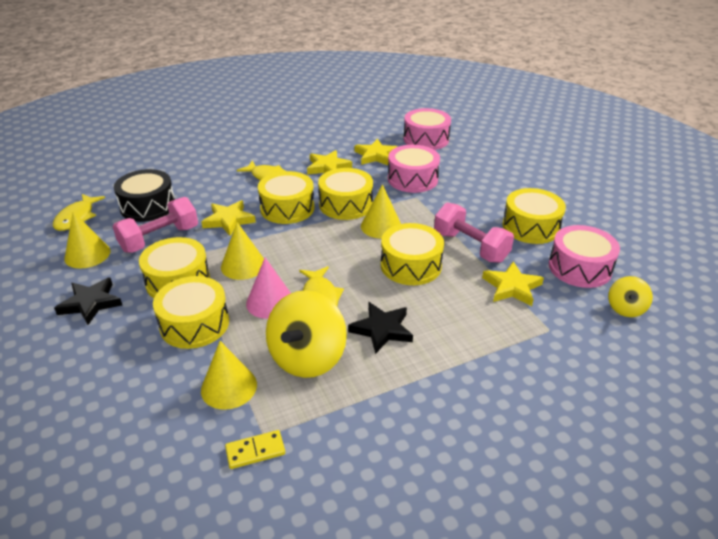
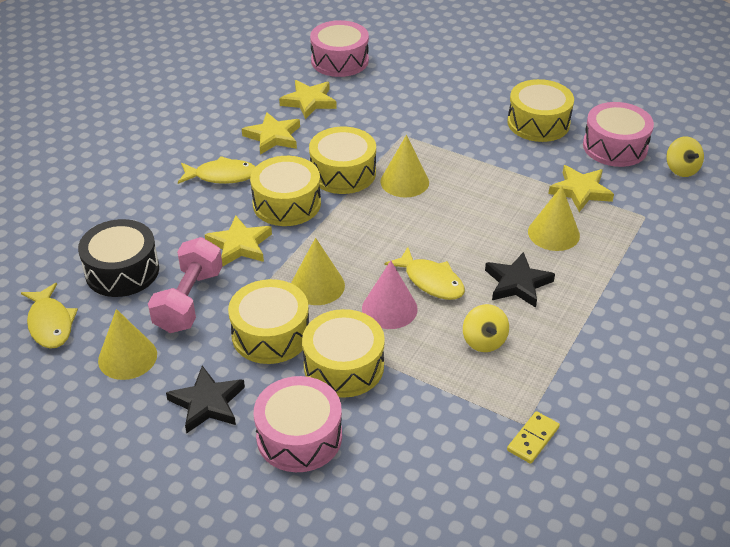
camera: 35 degrees left, 5 degrees up
(229, 387) = (448, 403): yellow cone -> yellow cone (553, 233)
(307, 357) = (484, 341): yellow spinning top -> yellow spinning top, size x0.52
(411, 265) = (476, 210): yellow drum -> none
(412, 179) = (377, 115): pink drum -> pink drum (299, 437)
(470, 247) = (508, 167): pink dumbbell -> none

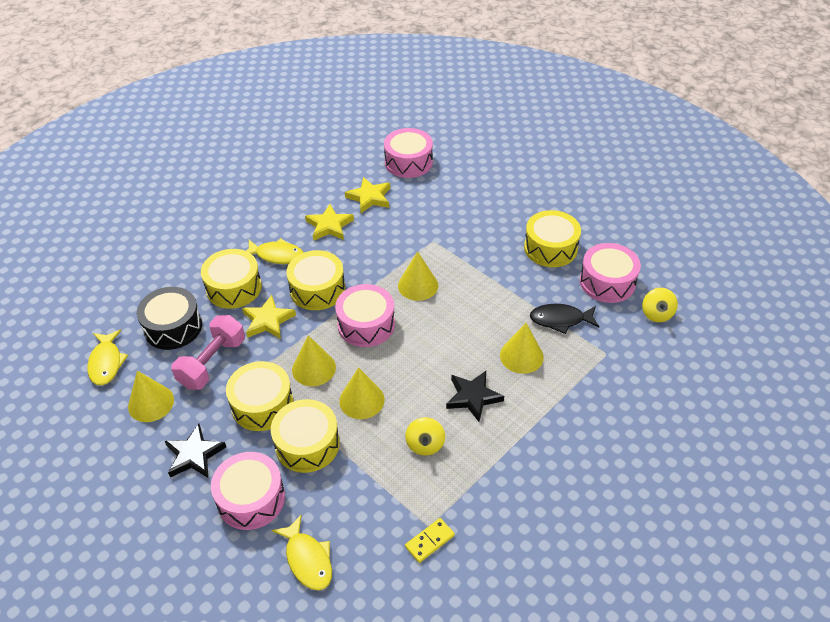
camera: 15 degrees right, 5 degrees up
(343, 173) = (372, 268): yellow drum -> yellow drum (234, 287)
(361, 230) = (366, 324): none -> pink drum
(389, 308) = (361, 400): pink cone -> yellow cone
(431, 281) = (404, 381): yellow fish -> yellow fish (307, 559)
(580, 191) = (560, 320): yellow star -> black fish

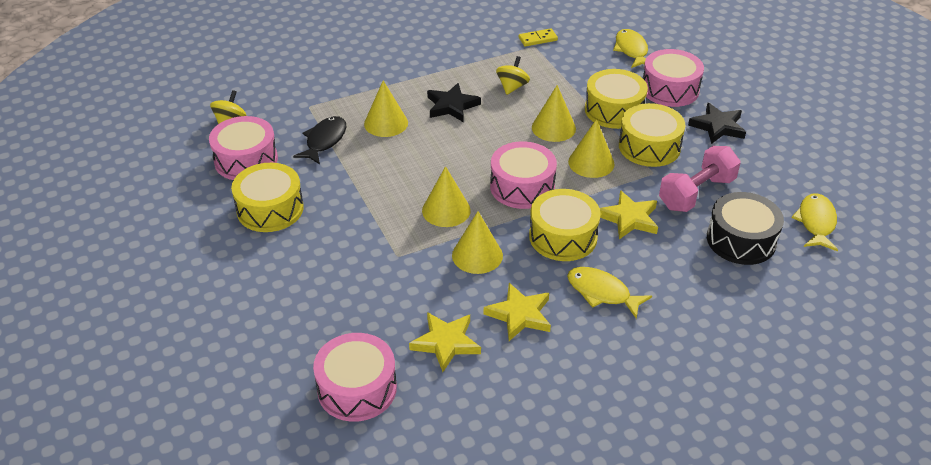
camera: 160 degrees left, 5 degrees down
(151, 403) = (762, 174): yellow cone -> yellow cone (477, 255)
(234, 287) = (664, 266): yellow drum -> none
(560, 320) = (324, 141): black fish -> black fish turned 90 degrees counterclockwise

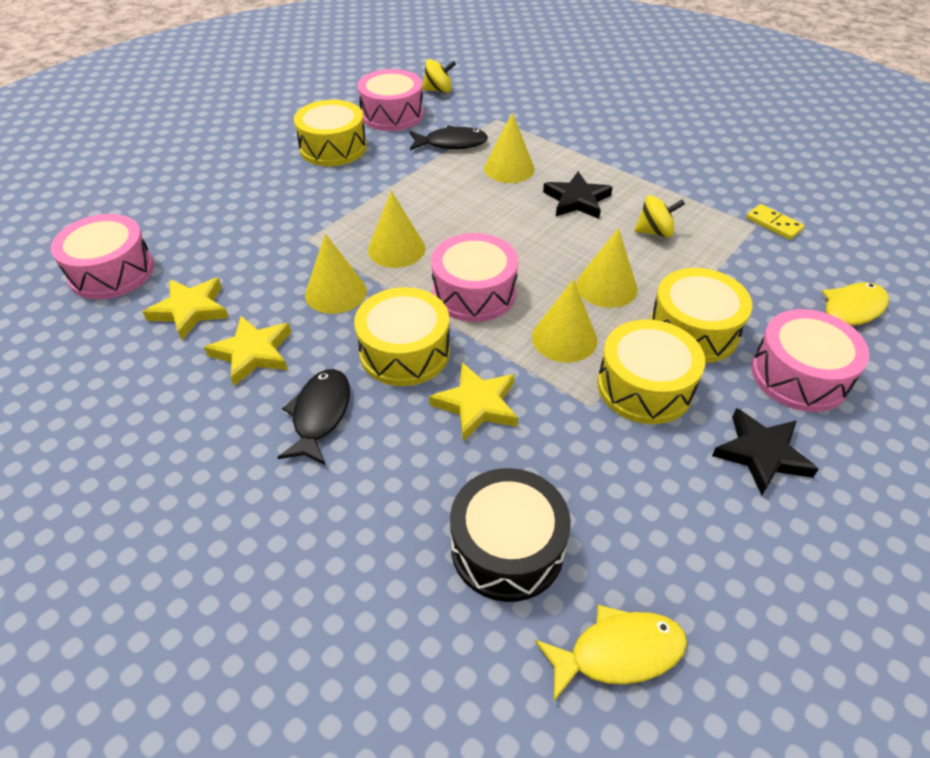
camera: 65 degrees right, 5 degrees up
(602, 292) = (320, 415): yellow fish -> black fish
(696, 193) = (580, 465): pink dumbbell -> none

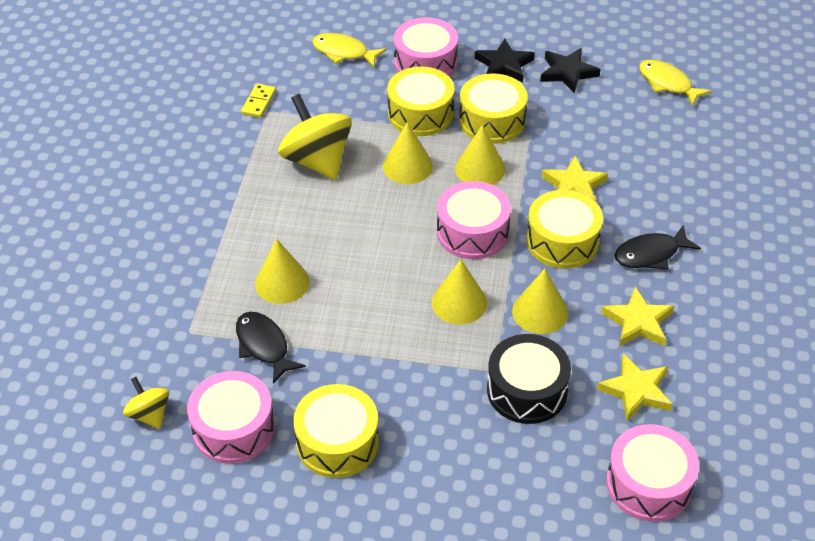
camera: 120 degrees left, 0 degrees up
(507, 547) = (654, 136): black drum -> black drum (527, 390)
(576, 200) = (303, 219): black star -> black star (568, 72)
(655, 232) = (317, 161): yellow spinning top -> yellow spinning top, size x1.91

